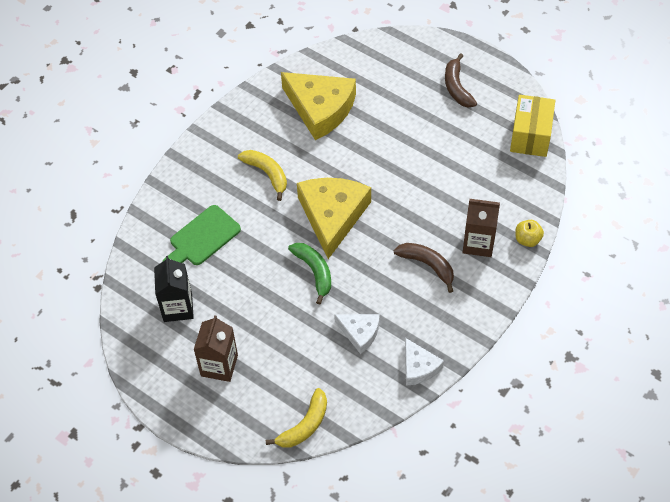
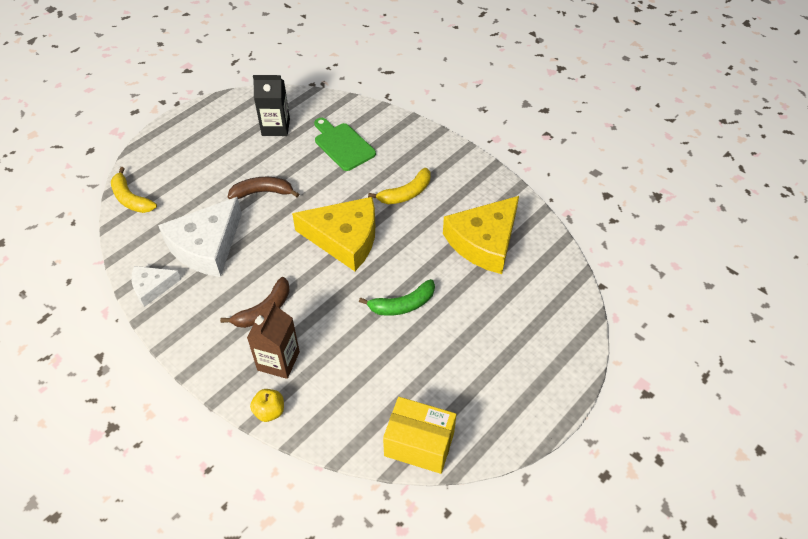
camera: 95 degrees right, 5 degrees down
(219, 365) = (210, 149): brown carton -> none
(314, 272) = (284, 219): green banana -> green banana (402, 305)
(360, 333) = (206, 246): white cheese -> white cheese, size x1.89
(457, 87) = (504, 375): brown banana -> brown banana (262, 192)

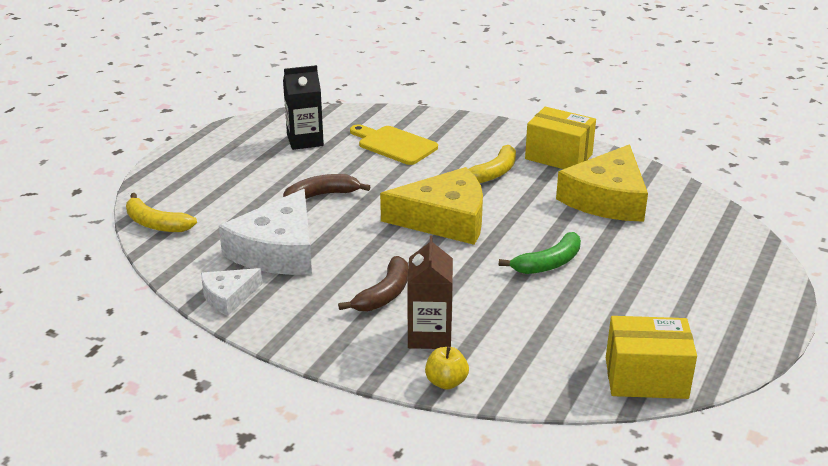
camera: 15 degrees left, 20 degrees down
(342, 145) = (394, 145): green cutting board -> yellow cutting board
(468, 184) = (558, 157): none -> yellow box

